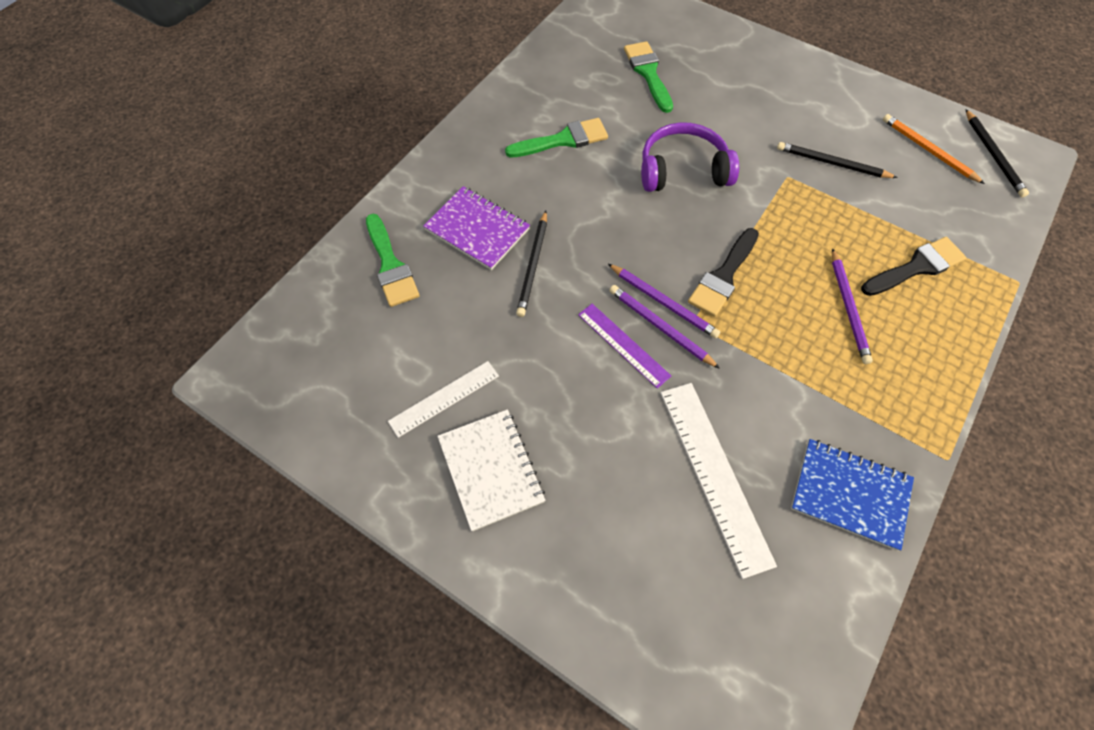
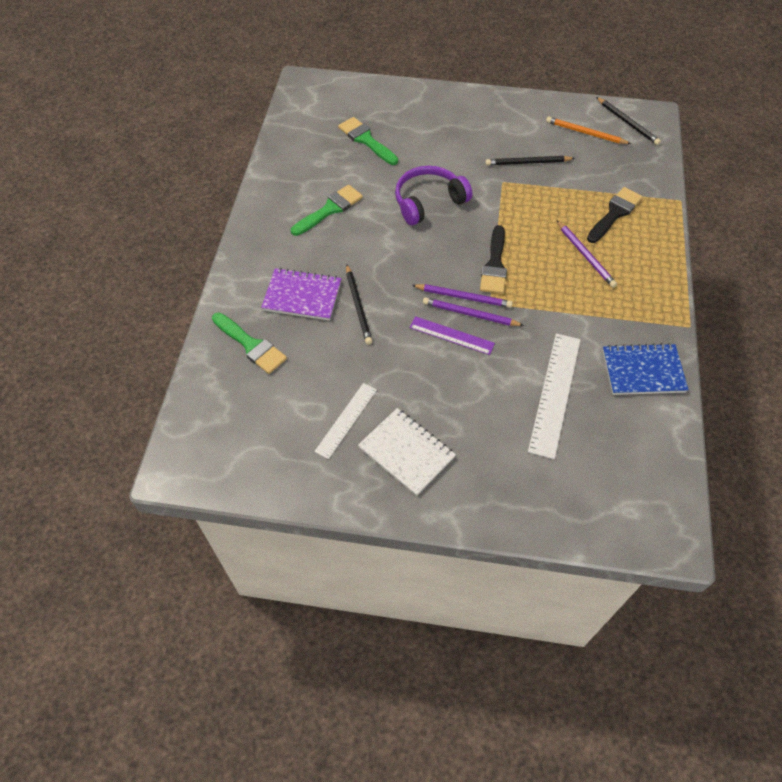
camera: 25 degrees left, 5 degrees down
(714, 474) = (555, 393): white ruler -> white ruler turned 60 degrees clockwise

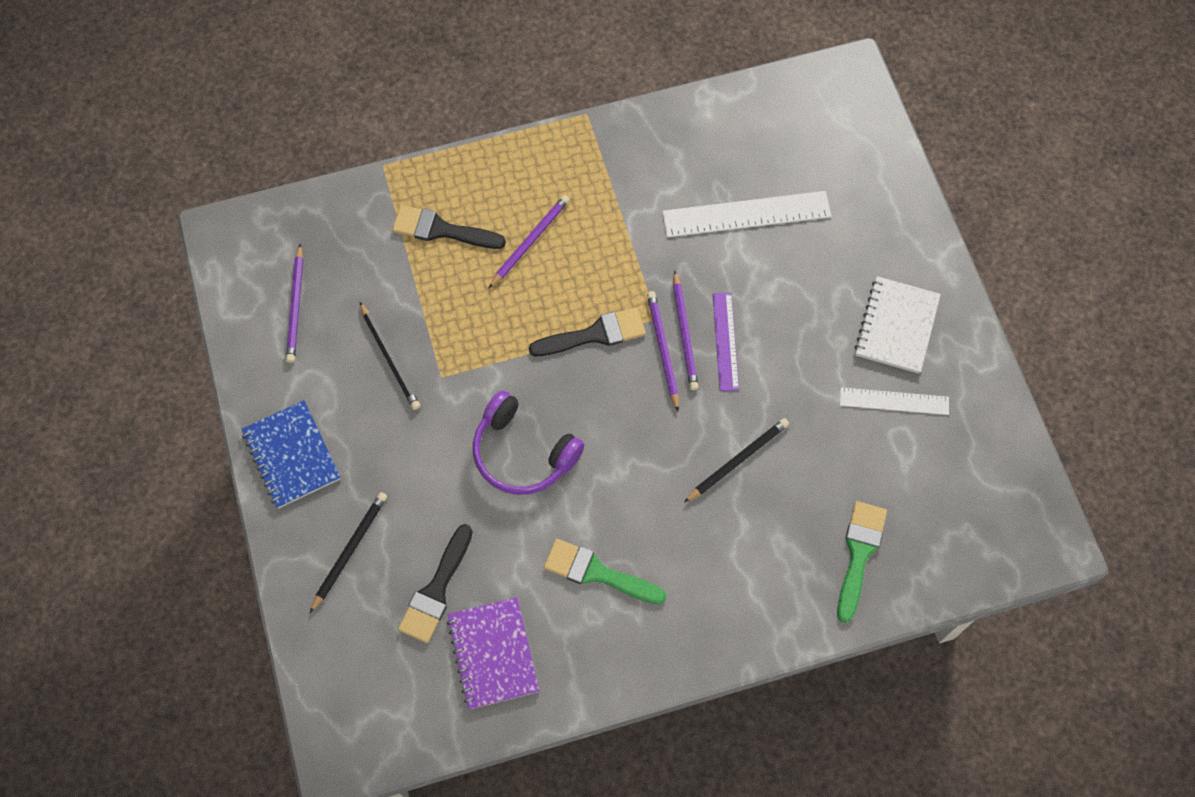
camera: 115 degrees left, 10 degrees up
(302, 296) = (757, 533): purple notebook -> purple notebook (493, 654)
(366, 140) = (436, 590): green brush -> black brush
(585, 133) = (296, 306): orange pencil -> purple pencil
(627, 123) = (251, 261): black pencil -> black pencil (349, 550)
(643, 371) = (672, 142): blue notebook -> blue notebook (291, 455)

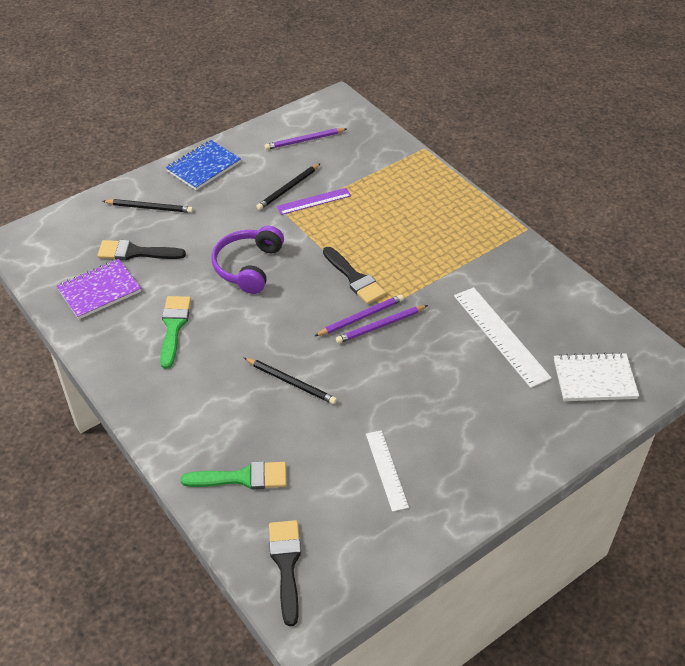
camera: 70 degrees right, 20 degrees down
(441, 230) = (393, 185): black brush -> black brush (286, 564)
(530, 241) = (408, 228): purple pencil -> none
(725, 341) = (386, 350): purple ruler -> purple ruler (314, 201)
(896, 326) = (456, 455): white notebook -> white notebook (594, 379)

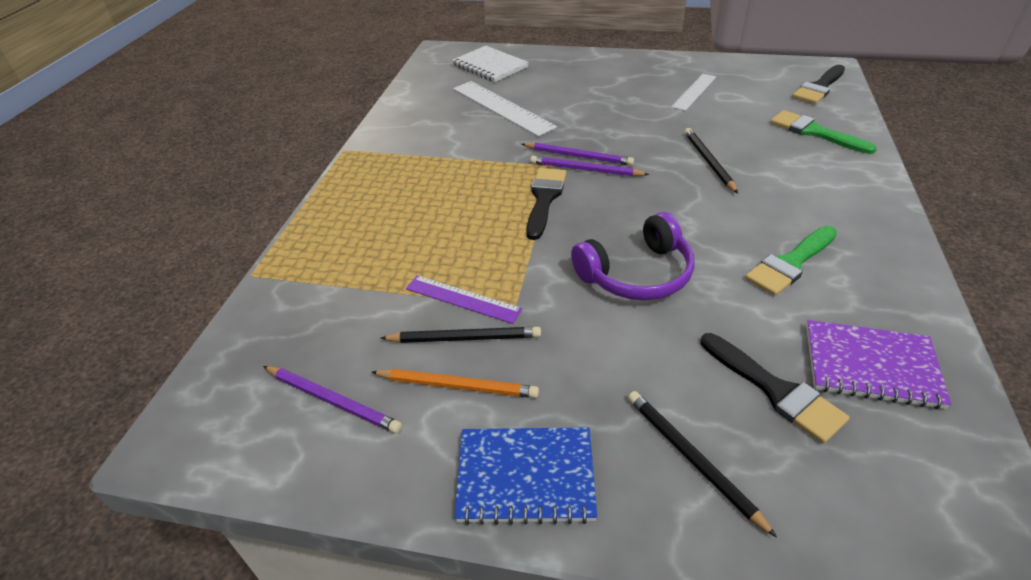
camera: 130 degrees left, 5 degrees down
(266, 173) = (457, 386): none -> orange pencil
(500, 336) = (502, 107): white ruler -> white ruler turned 60 degrees counterclockwise

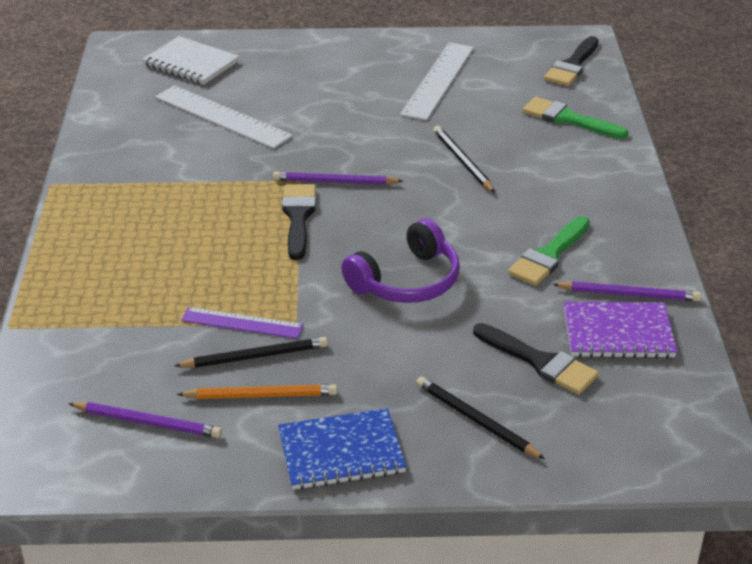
camera: 15 degrees left, 5 degrees down
(578, 156) = (324, 167): purple pencil -> purple pencil (629, 294)
(694, 92) = (438, 80): white ruler -> white ruler, size x1.62

